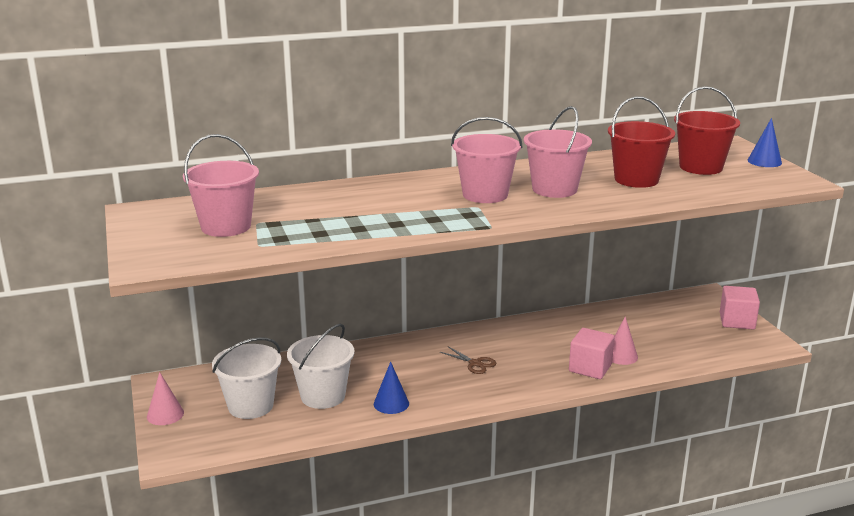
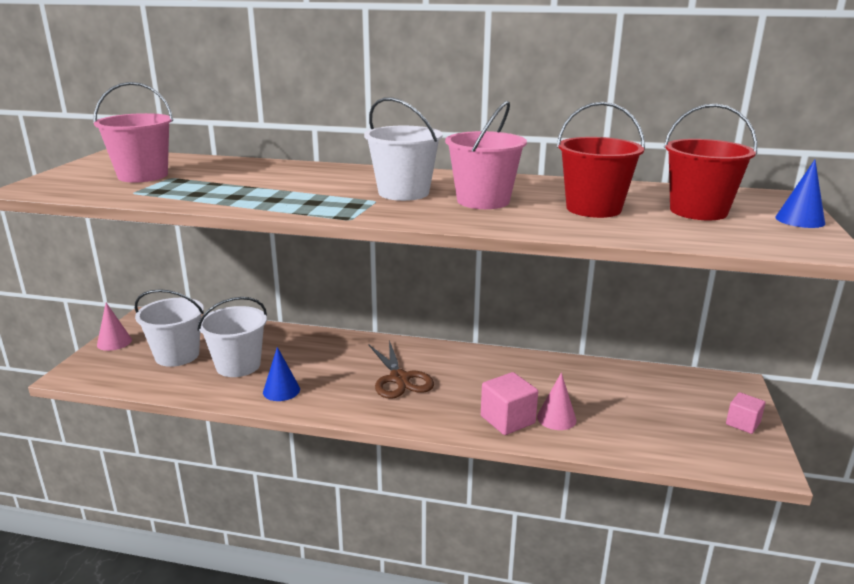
camera: 30 degrees right, 0 degrees up
(475, 363) = (399, 379): brown scissors -> brown scissors, size x1.71
(485, 194) = (403, 193): pink bucket -> white bucket
(737, 321) = (742, 423): pink cube -> pink cube, size x0.65

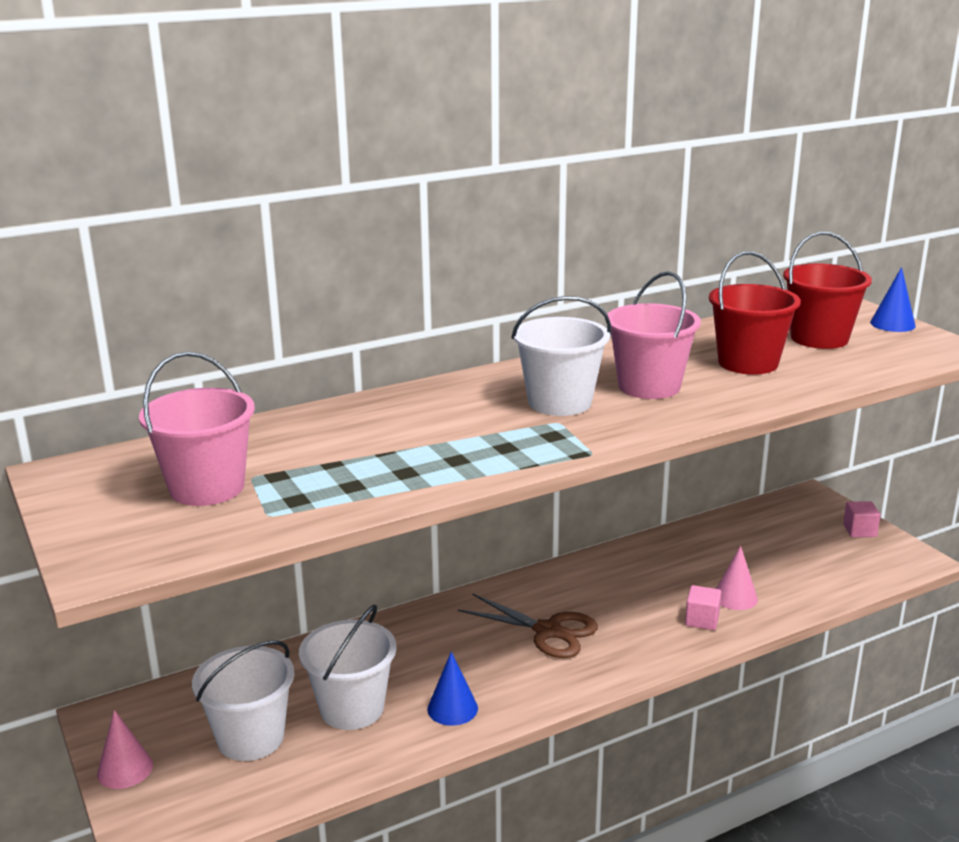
camera: 40 degrees left, 0 degrees up
(507, 420) = (702, 620): pink cube -> pink cube, size x0.65

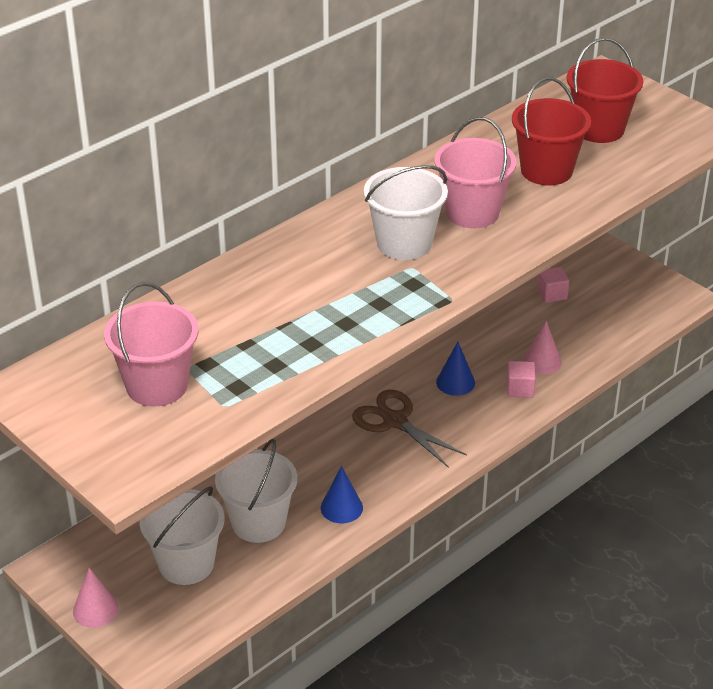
camera: 15 degrees left, 15 degrees up
(548, 631) = (395, 421): brown scissors -> brown scissors turned 150 degrees counterclockwise
(859, 531) = (632, 273): pink cube -> pink cube (552, 294)
(892, 324) = (657, 101): blue cone -> blue cone (455, 382)

